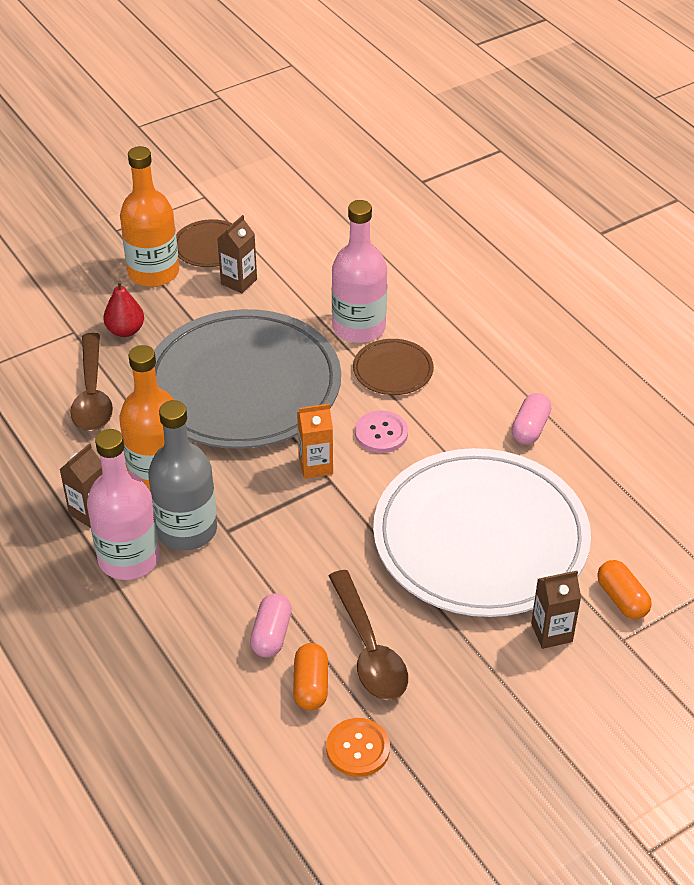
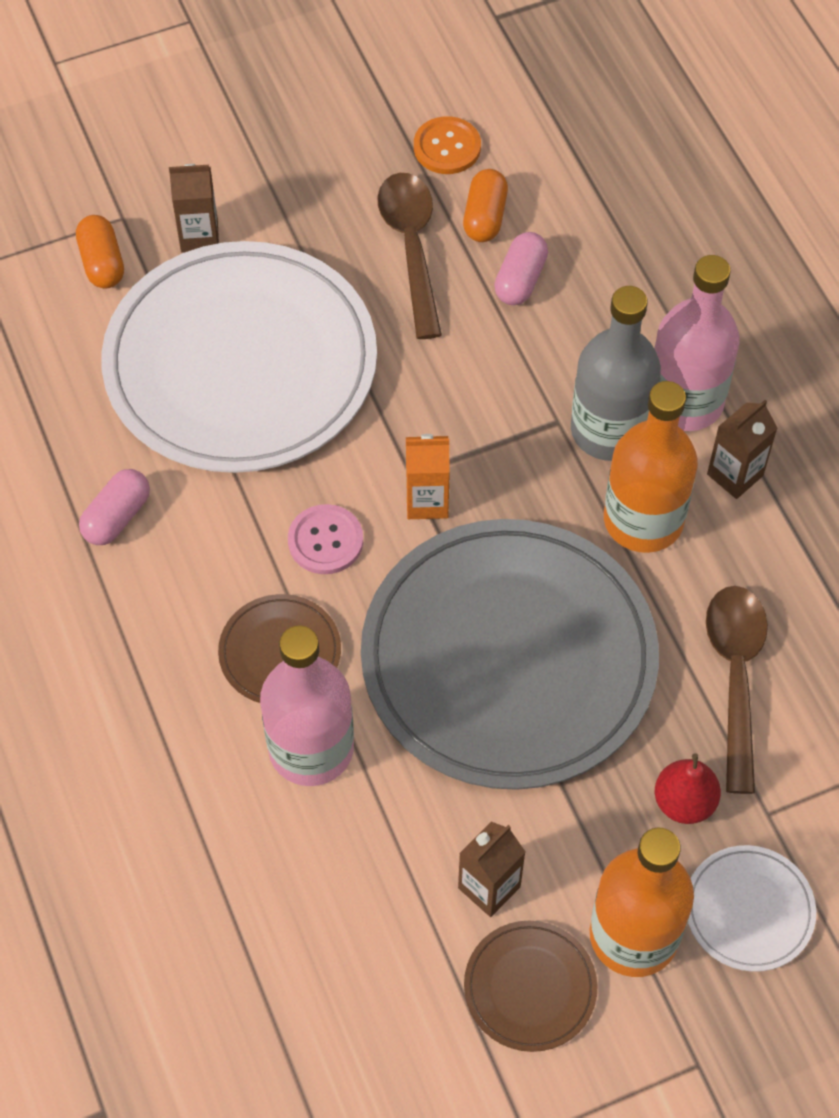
camera: 170 degrees left, 15 degrees up
(87, 290) = (749, 910): none -> white plate

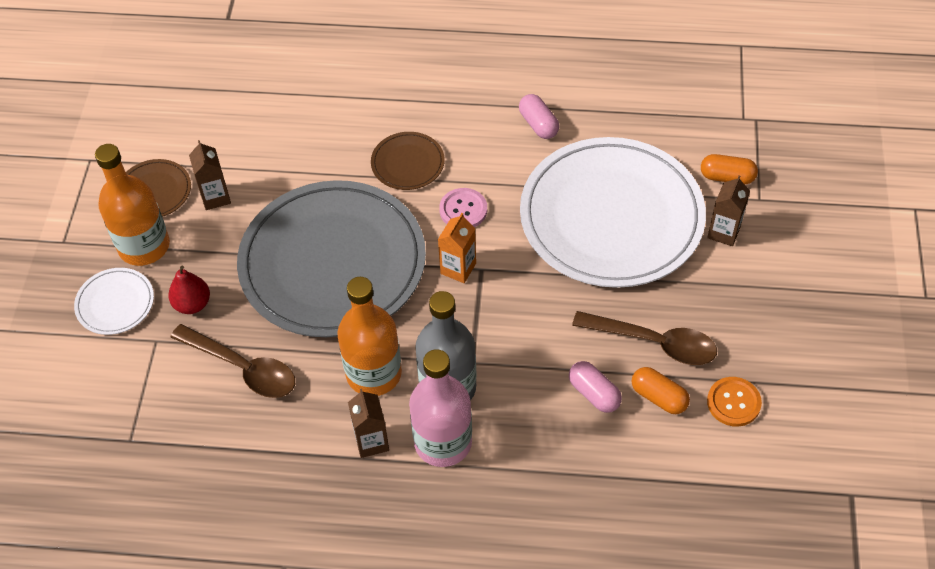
camera: 120 degrees right, 5 degrees down
(311, 748) = (343, 155): pink bottle -> none

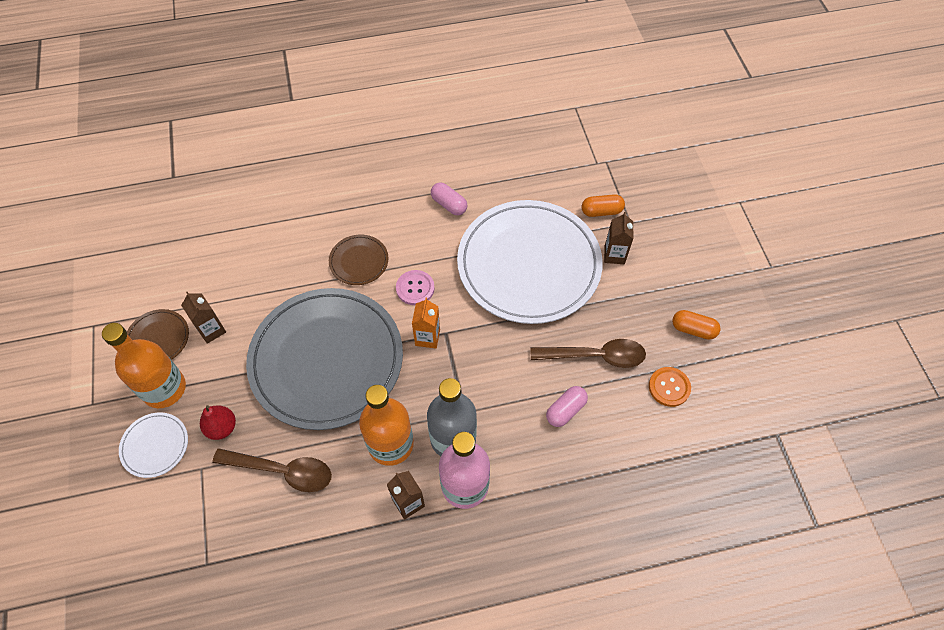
camera: 20 degrees left, 5 degrees up
(594, 393) = (565, 410): pink capsule -> pink capsule turned 75 degrees counterclockwise
(659, 397) = (614, 399): orange capsule -> orange capsule (693, 329)

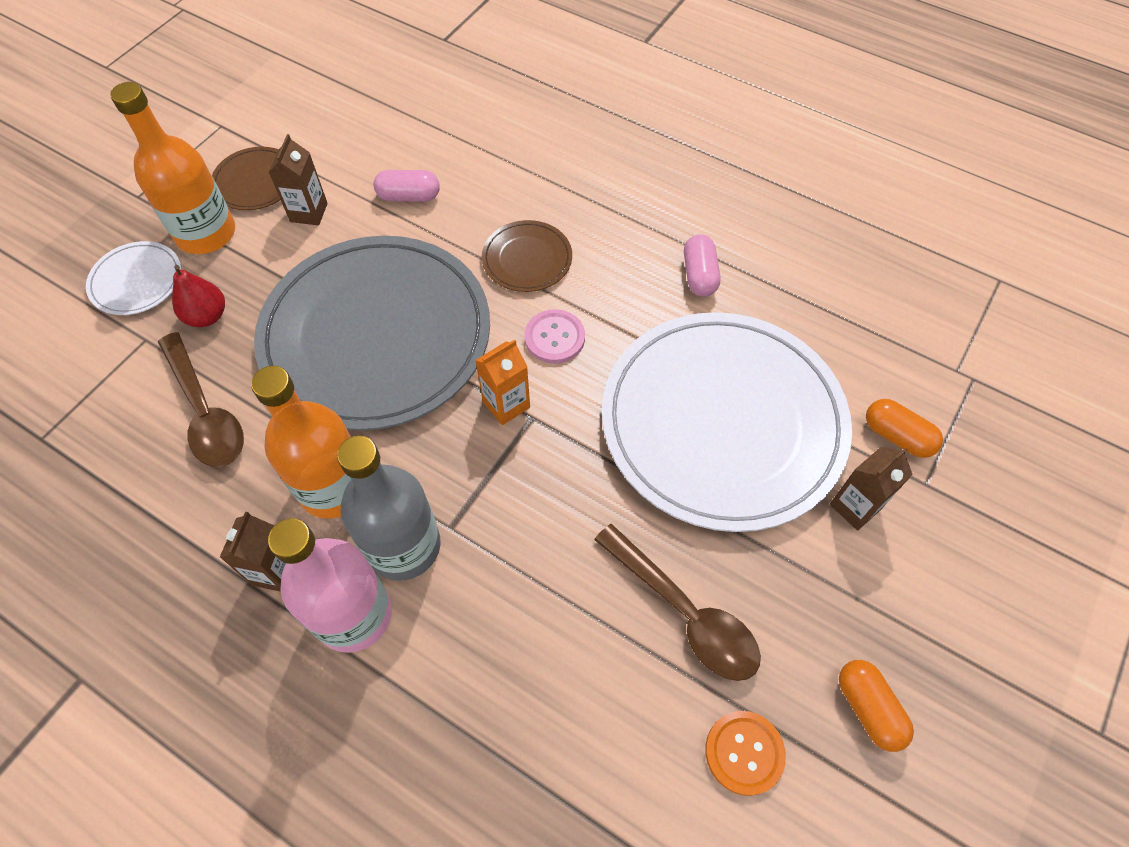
camera: 45 degrees right, 0 degrees up
(565, 410) = (570, 644): pink capsule -> pink capsule (409, 196)

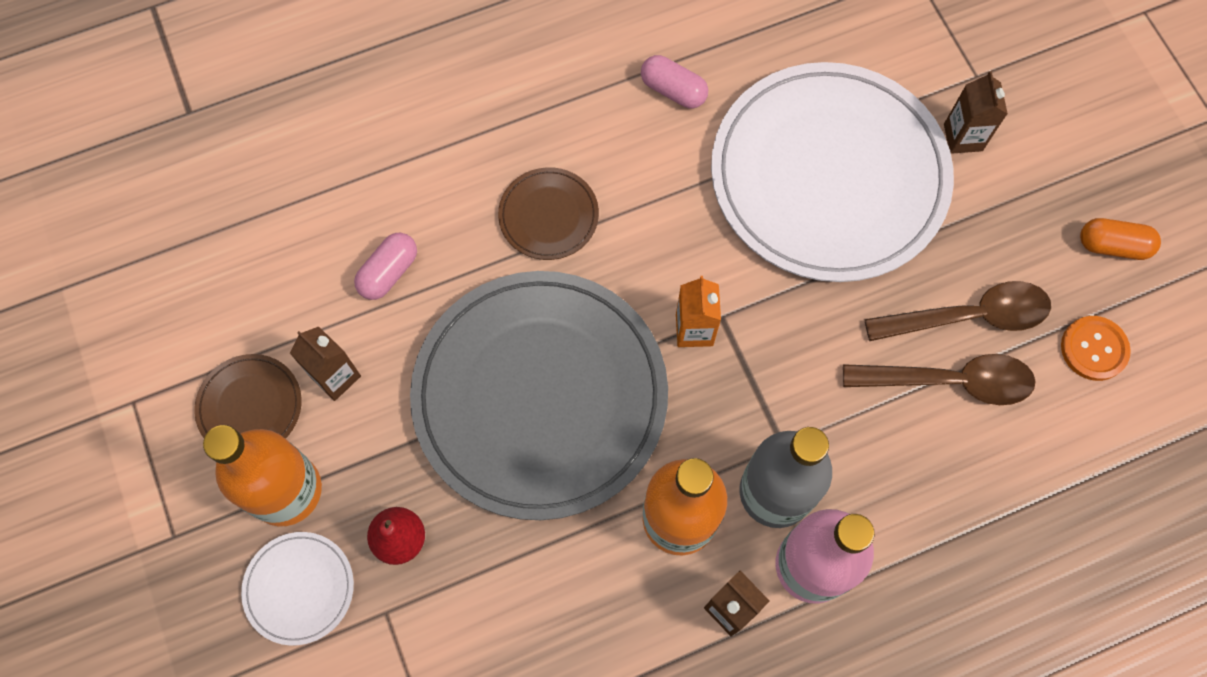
camera: 55 degrees left, 10 degrees up
(205, 411) = (517, 593): brown spoon -> brown spoon (949, 381)
(554, 338) = (653, 248): pink button -> none
(897, 436) = (926, 63): orange capsule -> none

